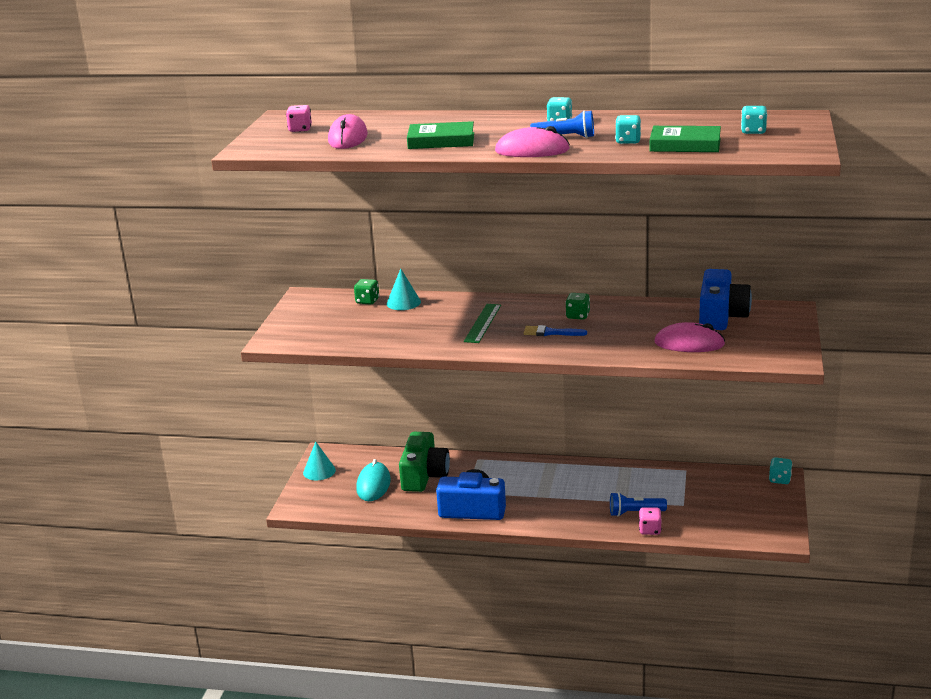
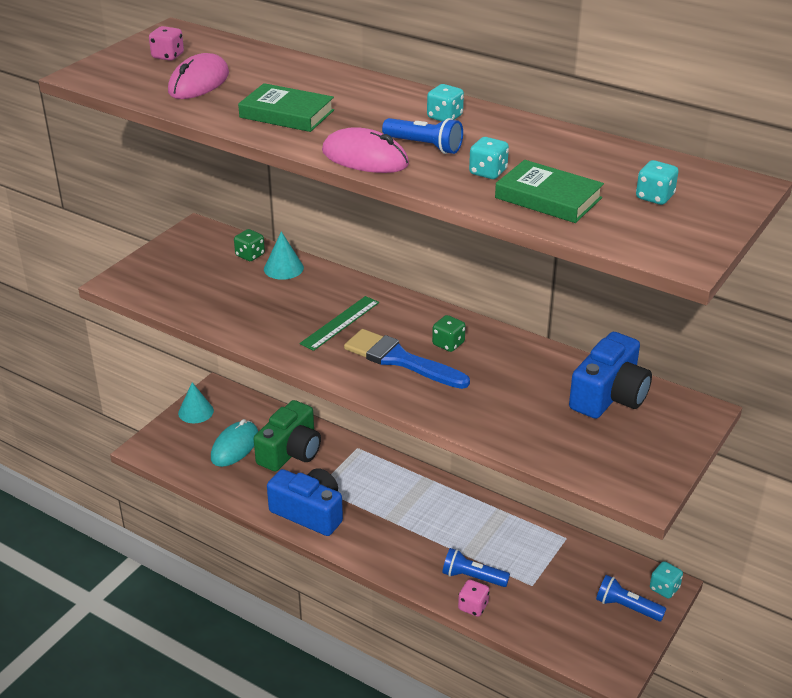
camera: 20 degrees right, 10 degrees up
(550, 332) = (400, 360): blue brush -> blue brush, size x1.80
(689, 344) = (539, 427): pink mouse -> none
(762, 498) = (626, 607): none -> blue flashlight

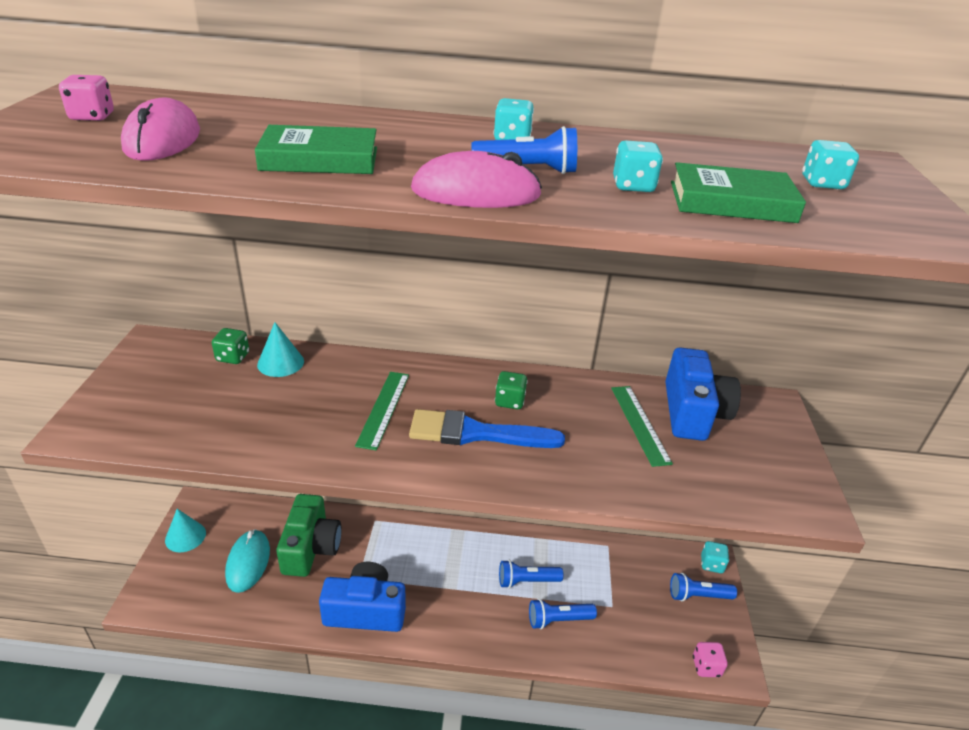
camera: 30 degrees left, 0 degrees up
(464, 539) = (526, 581): none -> blue flashlight
(473, 606) = (578, 652): pink dice -> pink dice (706, 666)
(549, 391) = (640, 424): none -> green ruler

